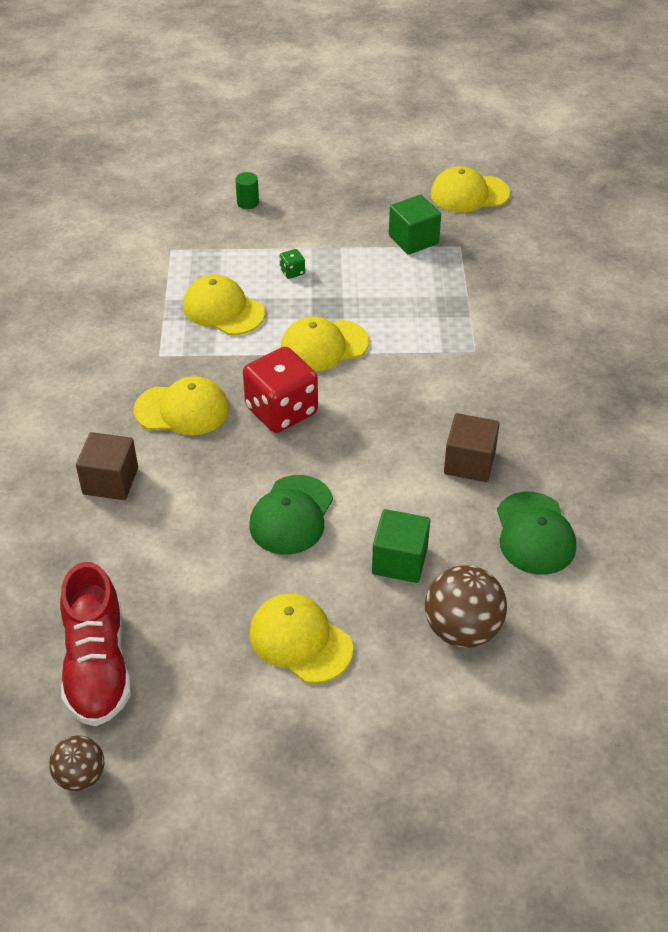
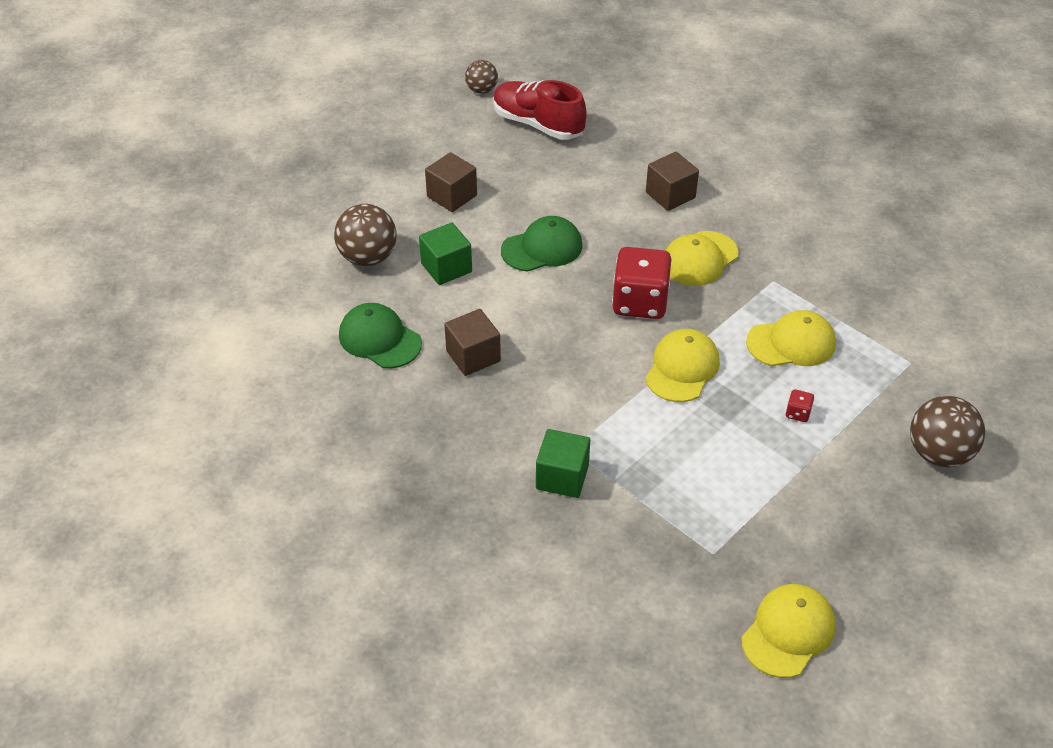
camera: 135 degrees right, 0 degrees up
(248, 203) = (938, 453): green cylinder -> brown ball
(291, 515) = (542, 248): green cap -> green cap turned 90 degrees clockwise
(292, 272) = (798, 413): green dice -> red dice
(300, 640) = (452, 196): yellow cap -> brown cube
(413, 239) = (758, 527): green cube -> green cube (562, 477)

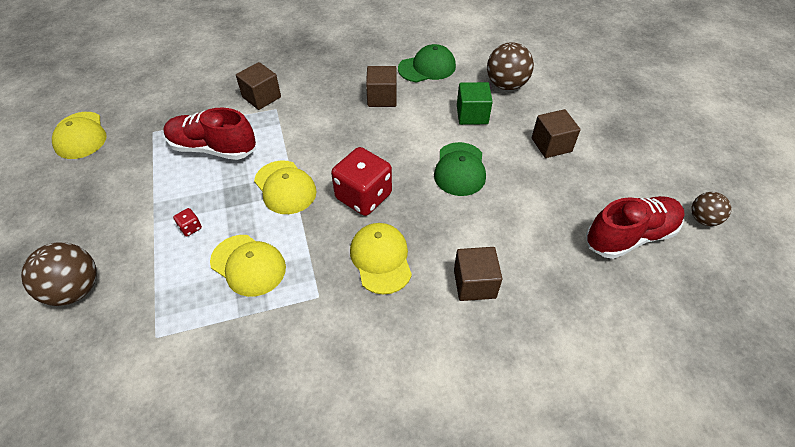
camera: 120 degrees right, 5 degrees up
(562, 477) = (261, 97): green cube -> brown cube
(685, 468) = (213, 148): none -> red shoe
(791, 343) = (248, 265): yellow cap -> yellow cap turned 75 degrees counterclockwise

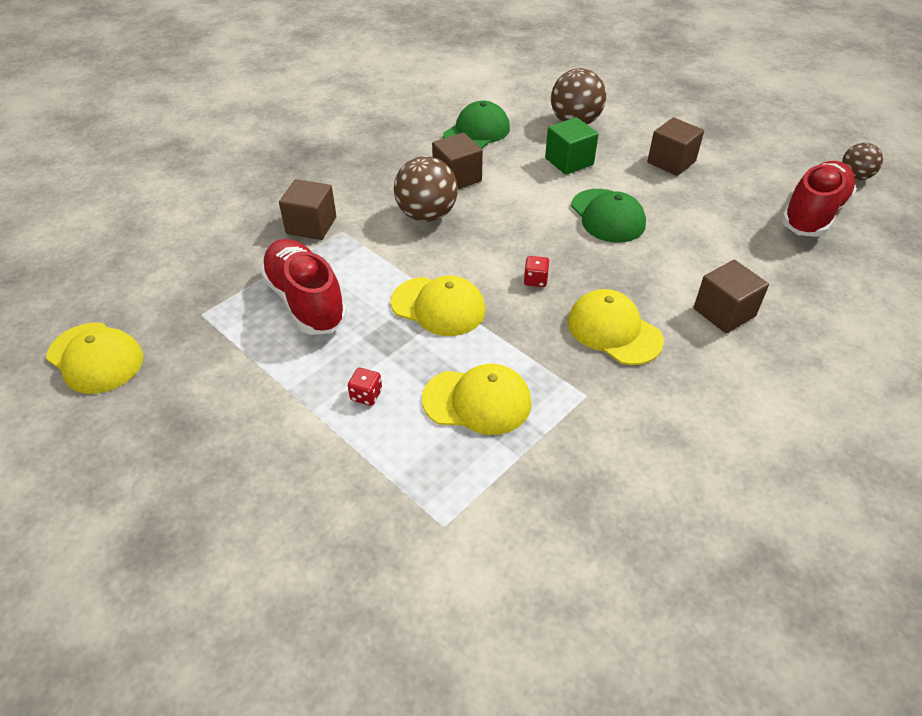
camera: 30 degrees left, 5 degrees down
(75, 289) = (283, 529): brown ball -> brown ball (426, 215)
(213, 148) = (306, 301): red shoe -> red shoe turned 75 degrees clockwise
(363, 196) = (535, 280): red dice -> red dice, size x0.40

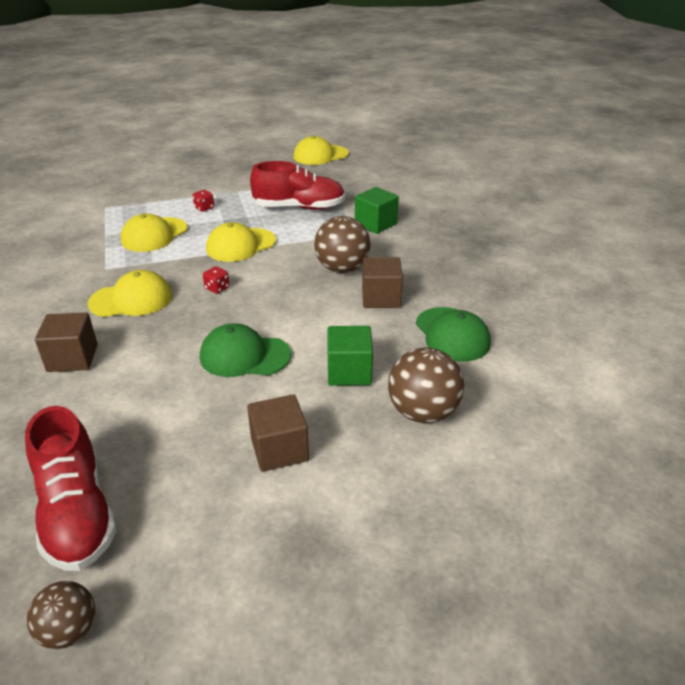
camera: 120 degrees right, 10 degrees down
(311, 225) = (375, 224): brown cube -> green cube

